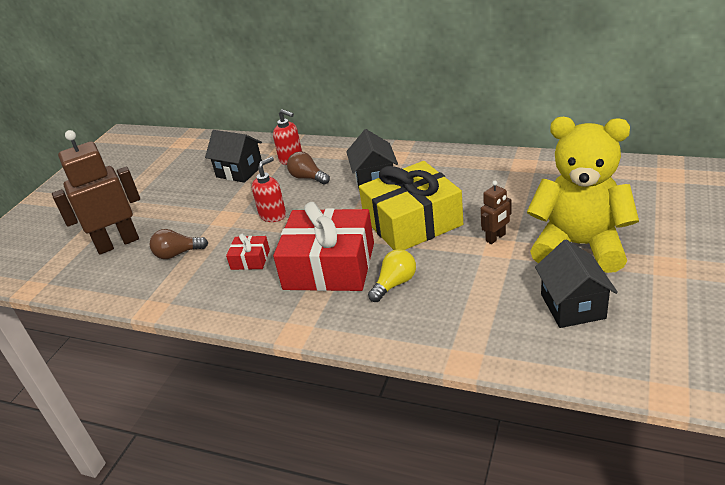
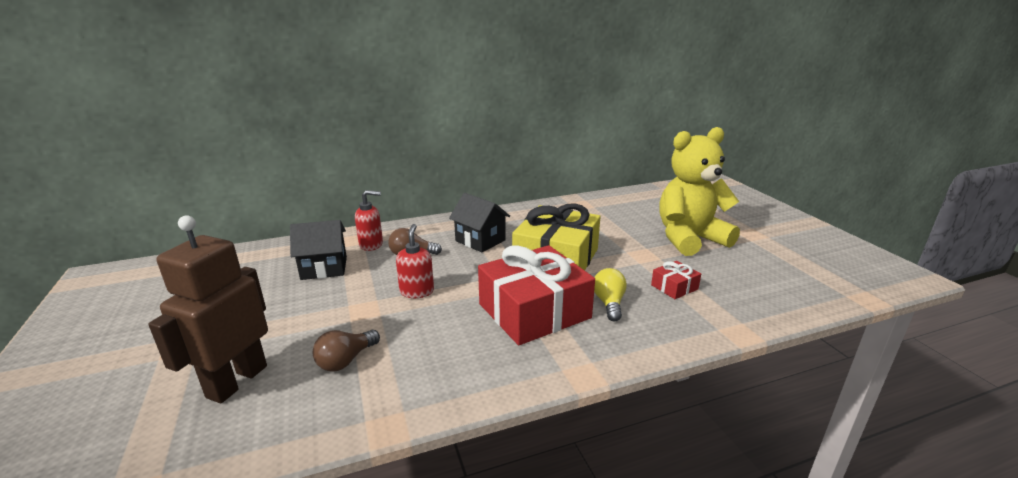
camera: 45 degrees left, 10 degrees down
(250, 259) = (445, 334): red gift -> red gift (674, 287)
(495, 238) = (632, 250): brown robot -> none
(572, 306) = (742, 272): black house -> none

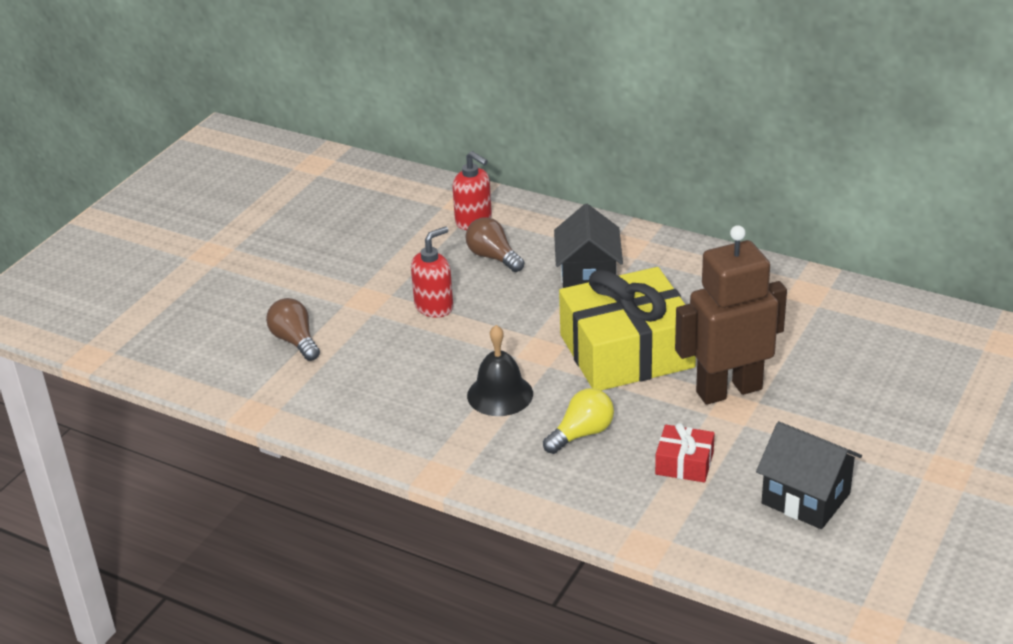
camera: 50 degrees right, 10 degrees up
(237, 381) = (212, 311): brown robot -> brown robot (728, 390)
(324, 268) = (395, 229): black house -> black house (805, 498)
(346, 360) = (295, 341): brown light bulb -> brown light bulb turned 60 degrees clockwise
(534, 311) = (500, 394): red gift -> black bell
(689, 239) = (841, 424): yellow teddy bear -> none

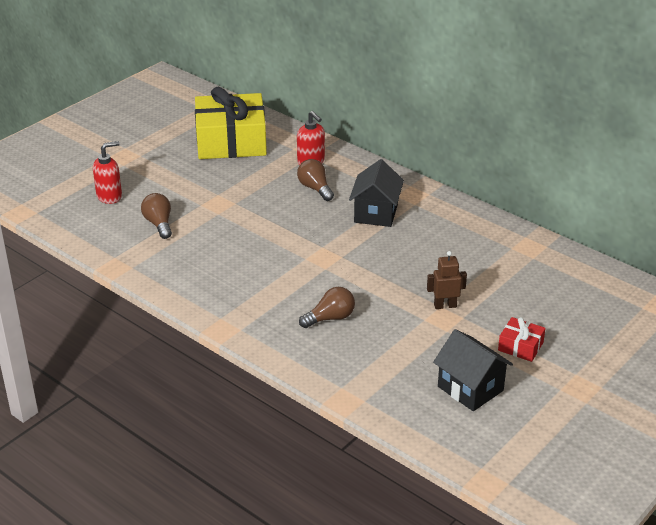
camera: 10 degrees right, 0 degrees up
(434, 307) = (261, 216): red soap dispenser -> red soap dispenser (109, 196)
(500, 394) = (284, 282): black bell -> none
(582, 434) = (330, 318): yellow light bulb -> brown light bulb
(626, 351) = (383, 267): yellow gift -> yellow gift (231, 141)
(684, 463) = (394, 350): red gift -> red gift (520, 346)
(728, 390) = (445, 305): brown robot -> brown robot, size x0.48

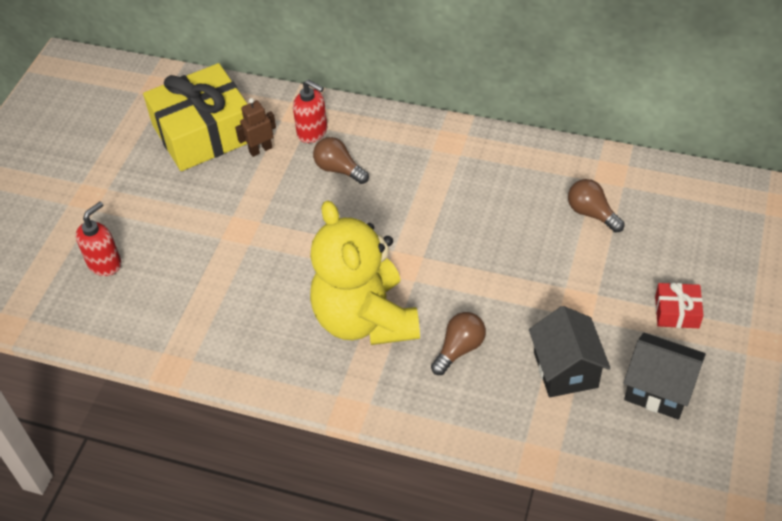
camera: 20 degrees left, 15 degrees up
(159, 224) = (188, 284): brown light bulb -> brown light bulb (591, 213)
(272, 280) = (365, 319): none -> yellow teddy bear
(376, 213) = (425, 182): black house -> black house (565, 369)
(445, 305) = (570, 285): brown robot -> brown robot (260, 149)

